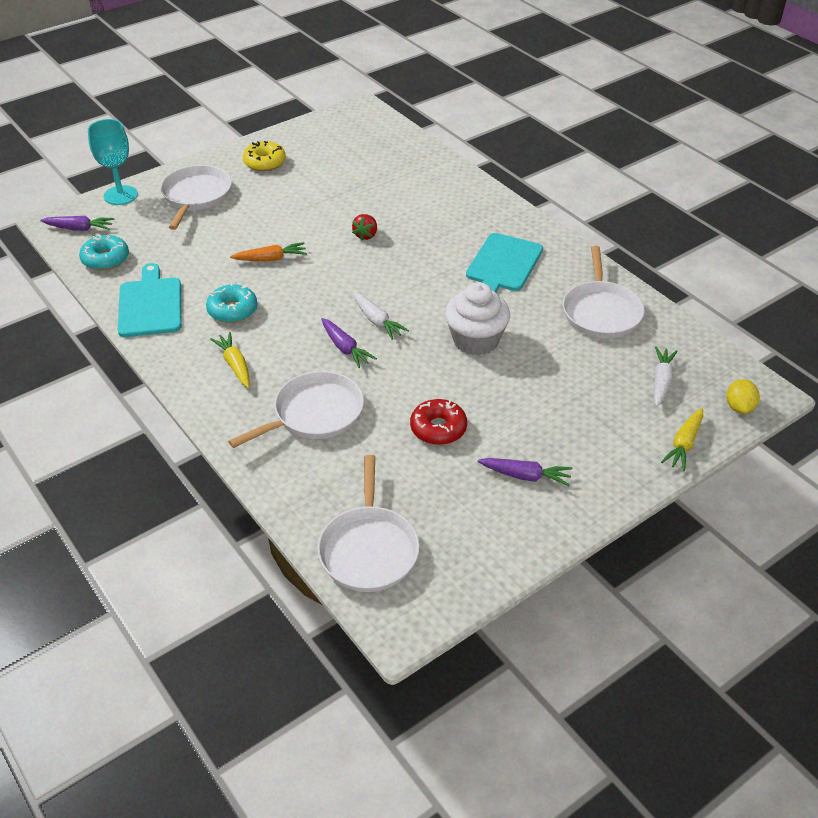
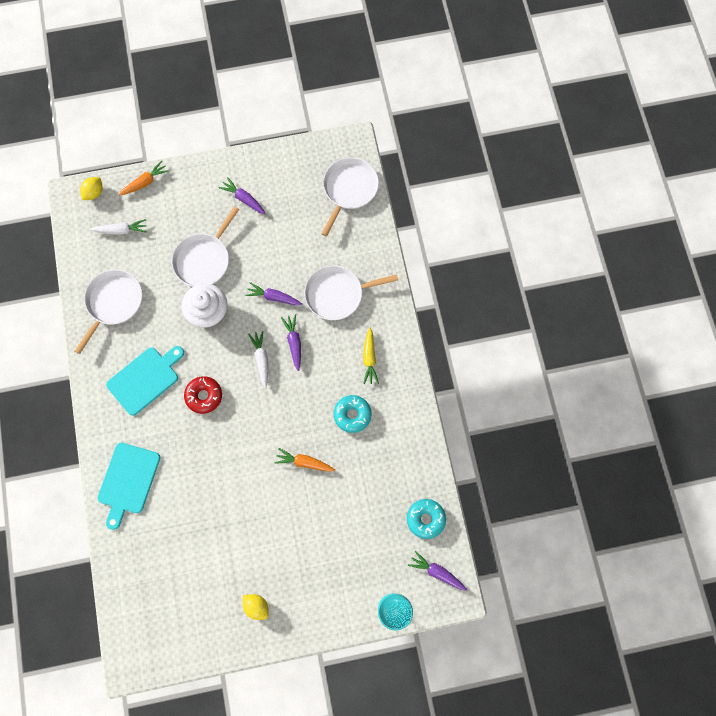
camera: 155 degrees left, 30 degrees up
(150, 305) = (407, 447): turquoise cutting board -> turquoise cutting board (128, 481)
(196, 196) = (331, 578): white pan -> white pan (204, 260)
(264, 162) = (256, 606): yellow donut -> yellow lemon
(366, 235) = (222, 459): red strawberry -> none
(402, 382) = (273, 297): none -> purple carrot
(438, 428) = (272, 252): red donut -> red donut (204, 396)
(661, 381) = (121, 230): white carrot -> white carrot turned 135 degrees counterclockwise
(684, 444) = (145, 182): yellow carrot -> orange carrot

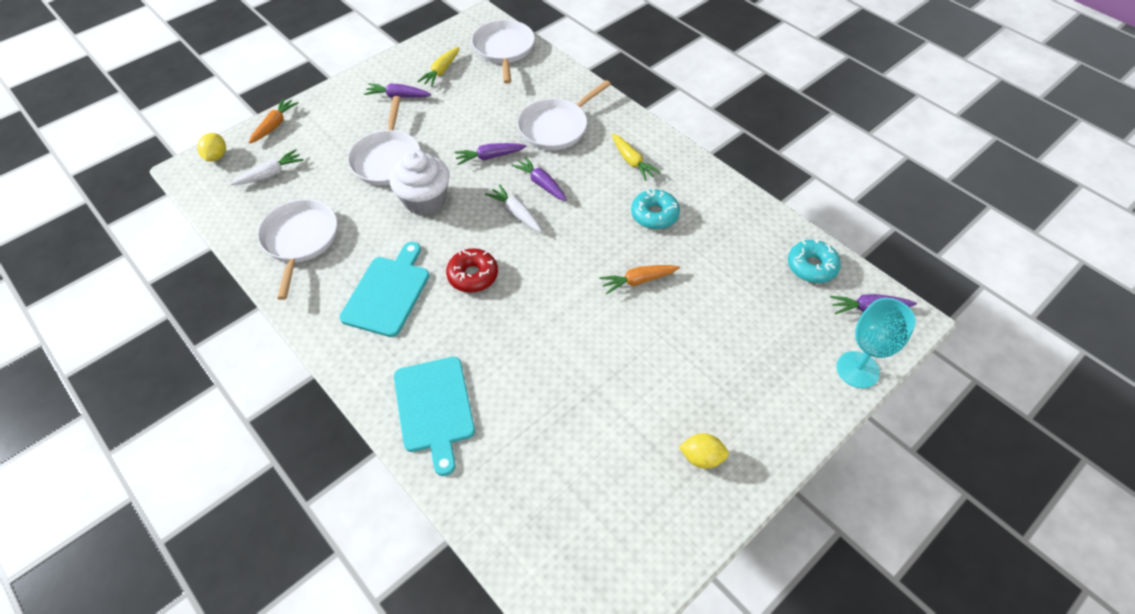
camera: 30 degrees left, 20 degrees down
(289, 189) = (441, 71): none -> yellow carrot

